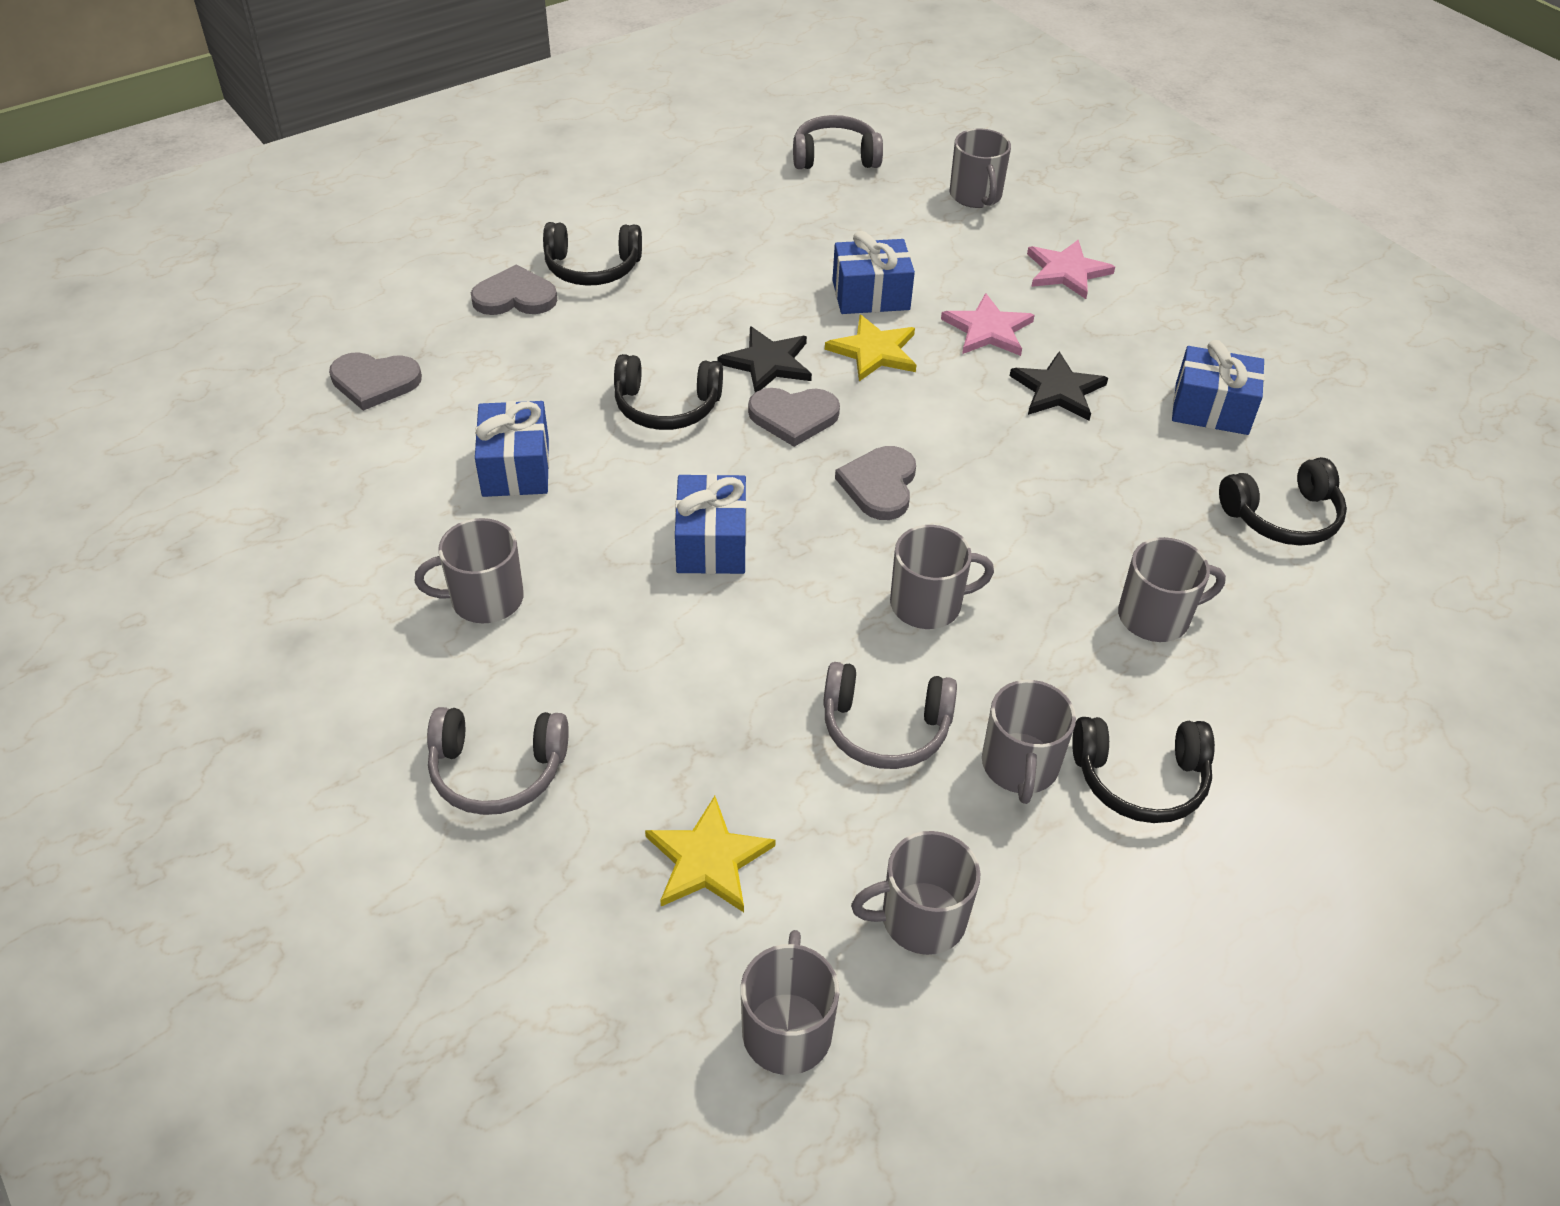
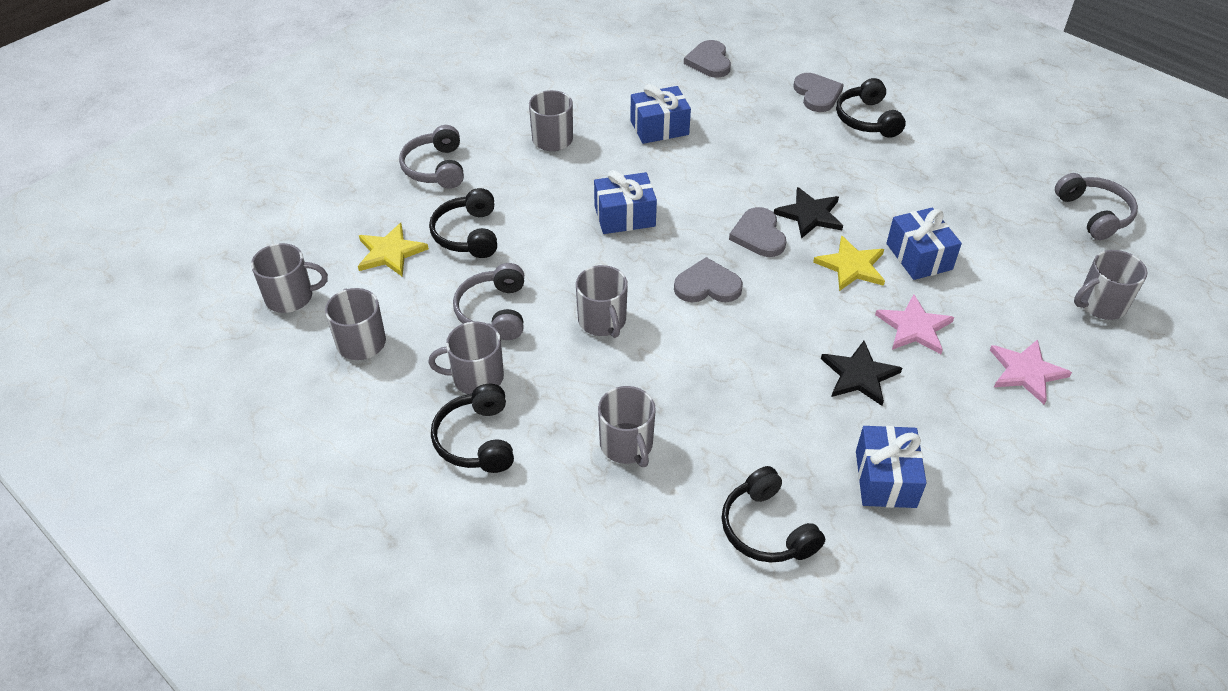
camera: 80 degrees right, 0 degrees up
(667, 406) = (742, 176): black headphones -> black headphones (468, 234)

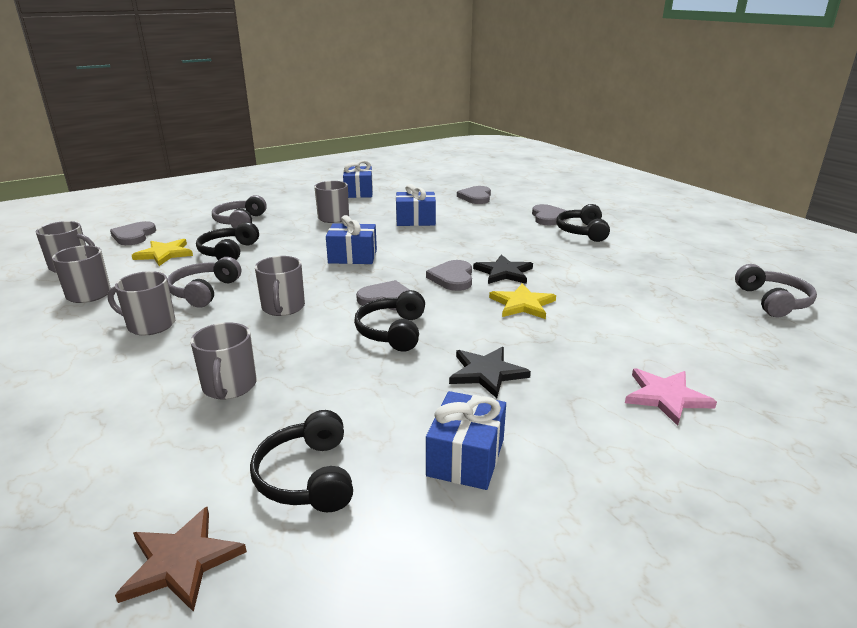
camera: 15 degrees right, 20 degrees down
(318, 223) = (134, 236): none -> grey heart
(477, 440) = (107, 362): black headphones -> black headphones (393, 331)
(720, 627) = (181, 561): none -> brown star
(914, 327) = (561, 349): pink star -> none
(919, 256) = (588, 306): blue gift -> blue gift (358, 192)
(1100, 304) = (765, 359): grey mug -> none

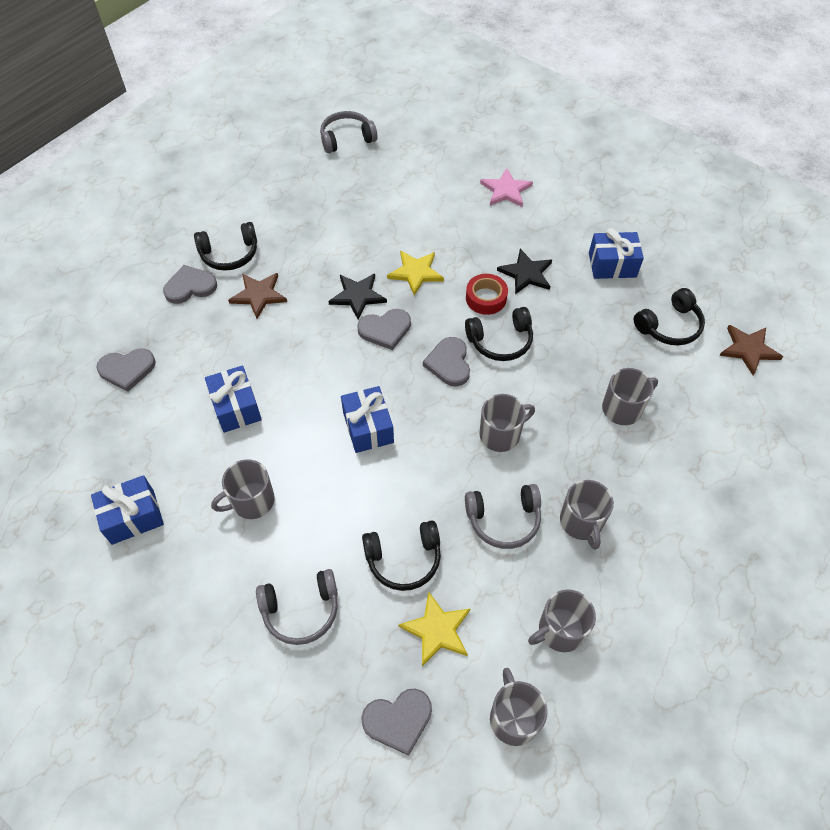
camera: 110 degrees left, 30 degrees up
(461, 336) = (486, 298): none -> red tape
(526, 237) = (258, 295): none -> brown star

